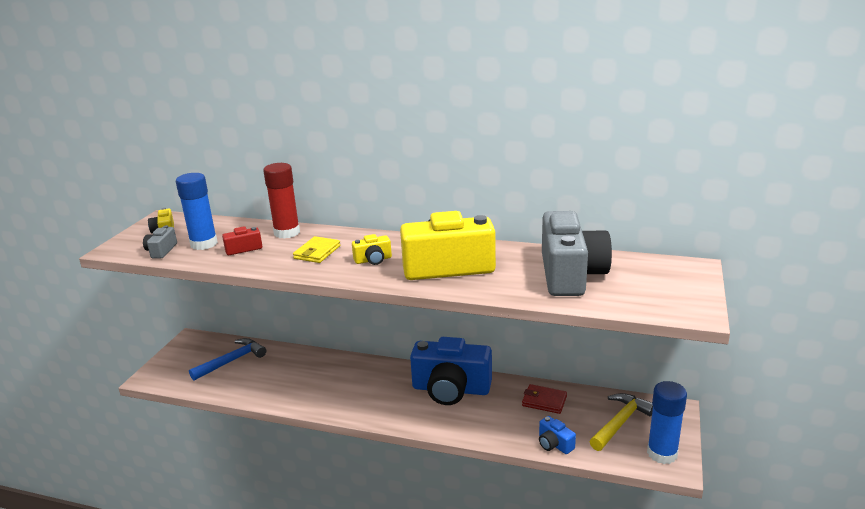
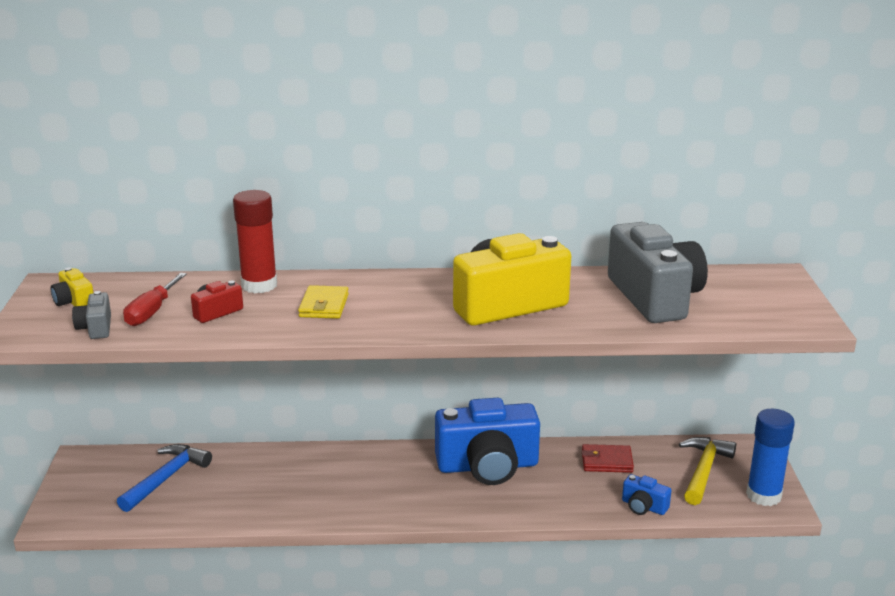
camera: 20 degrees left, 0 degrees up
(204, 244) = (151, 312): blue glue stick -> red screwdriver
(373, 260) = (406, 307): yellow camera -> none

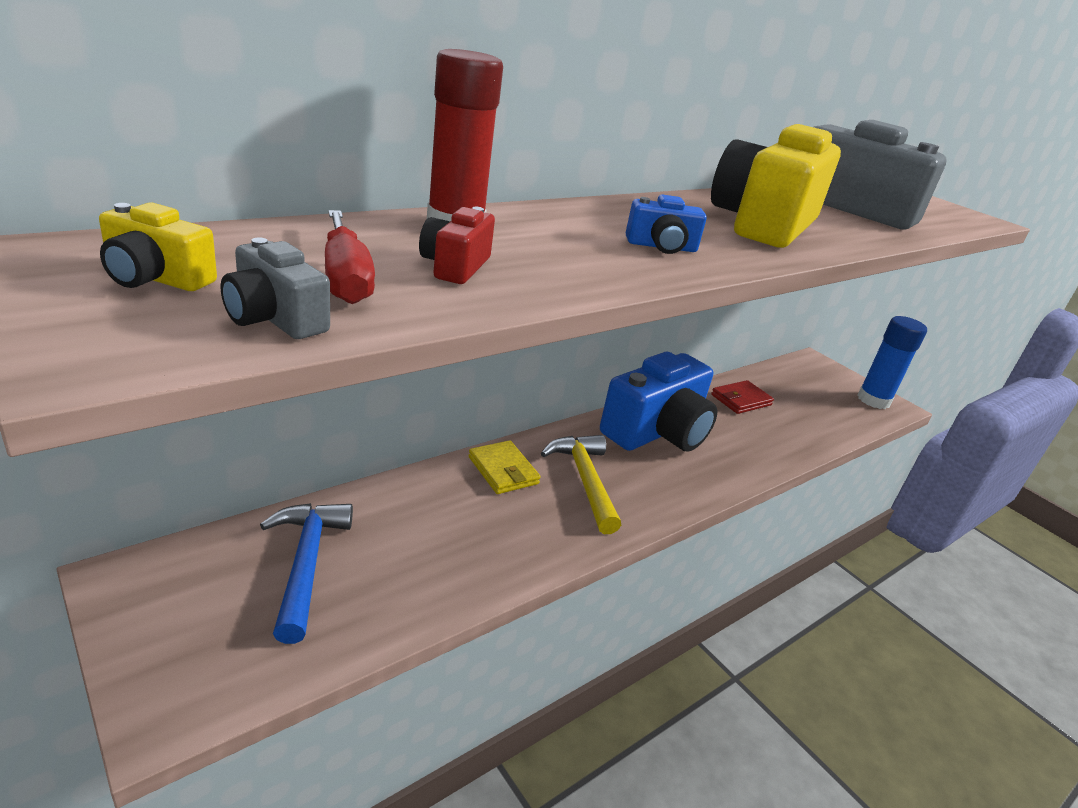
camera: 40 degrees left, 5 degrees up
(324, 306) = (586, 243): yellow wallet -> yellow wallet (503, 470)
(643, 506) = (819, 435): blue camera -> blue camera (661, 247)
(704, 471) = (812, 390): yellow hammer -> yellow hammer (585, 481)

